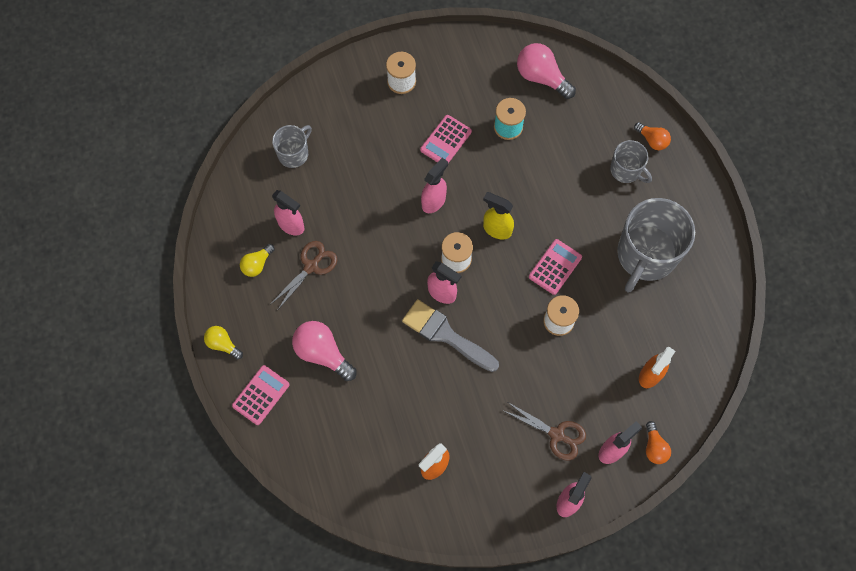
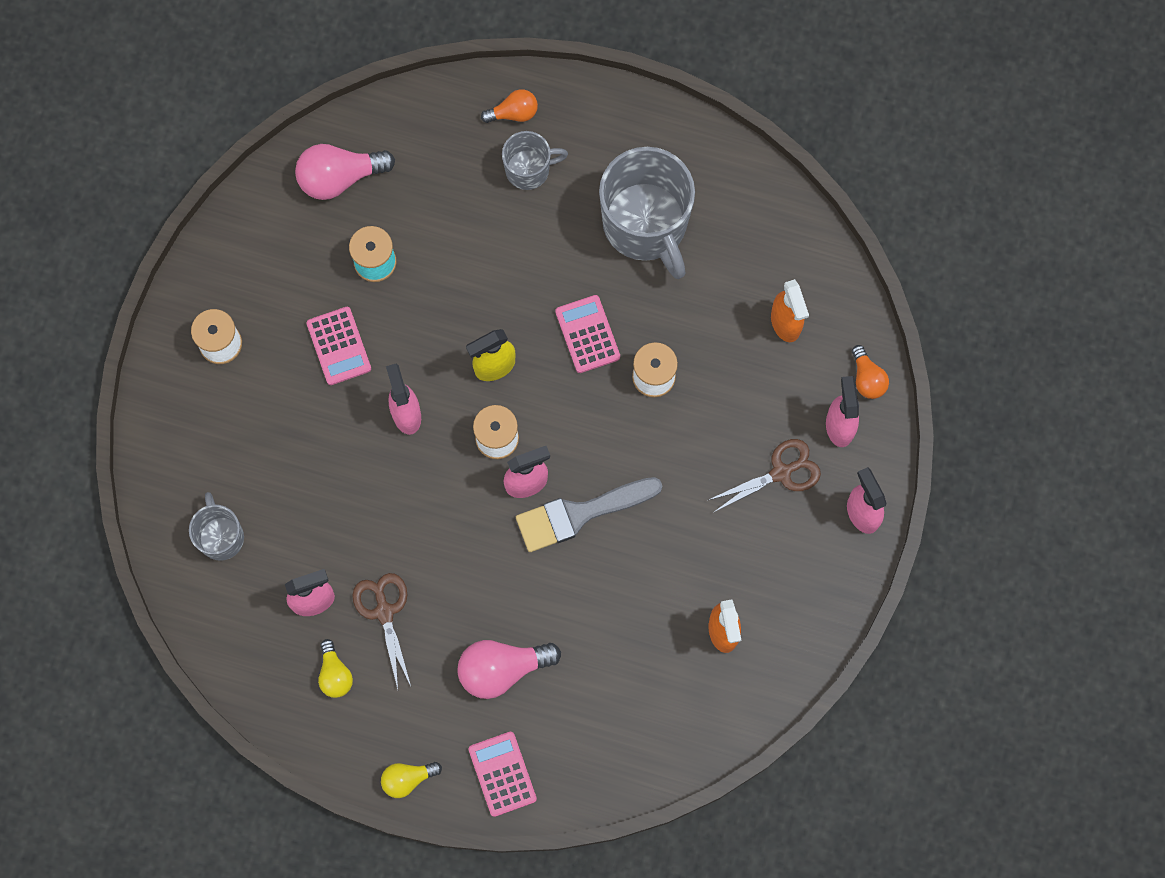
camera: 55 degrees left, 5 degrees up
(654, 447) = (867, 378): orange light bulb -> orange light bulb turned 45 degrees clockwise

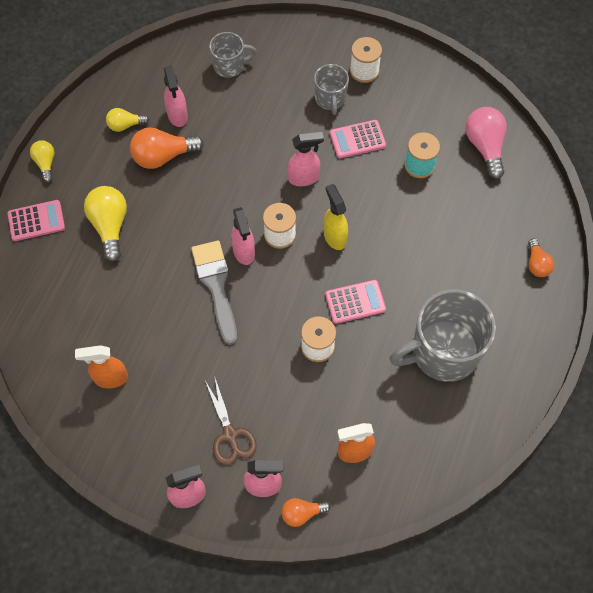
camera: 95 degrees right, 10 degrees down
(384, 612) = (163, 156): brown scissors -> orange light bulb
(502, 669) = (110, 226): pink light bulb -> yellow light bulb
(529, 169) = (490, 271): grey mug -> grey mug (330, 99)

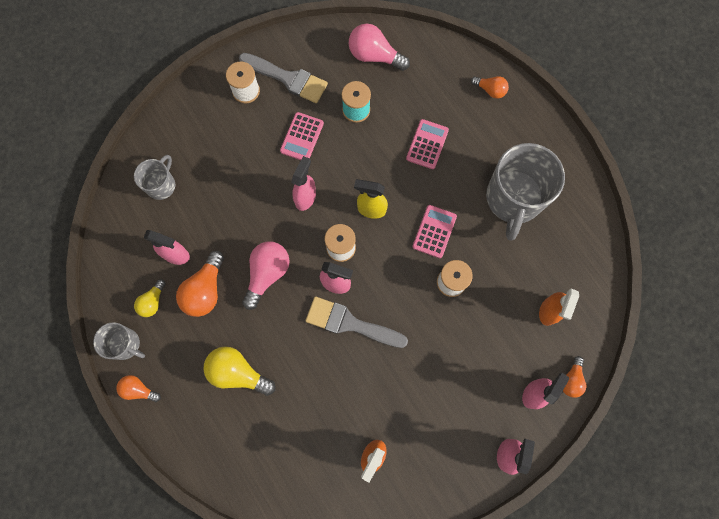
camera: 55 degrees left, 10 degrees up
(36, 221) = (188, 430): pink calculator -> pink calculator (427, 144)
(45, 163) = (139, 390): yellow light bulb -> orange light bulb
(212, 193) = (267, 274): none -> pink light bulb
(230, 435) = (478, 392): brown scissors -> none
(330, 99) = (251, 132): grey mug -> grey mug (125, 344)
(403, 94) = (288, 78): none -> grey brush

